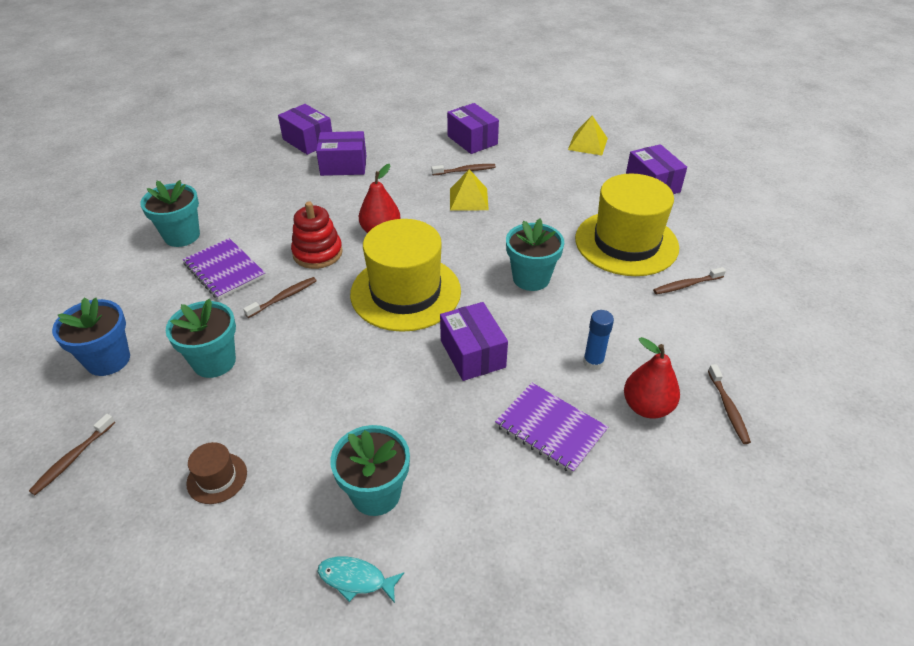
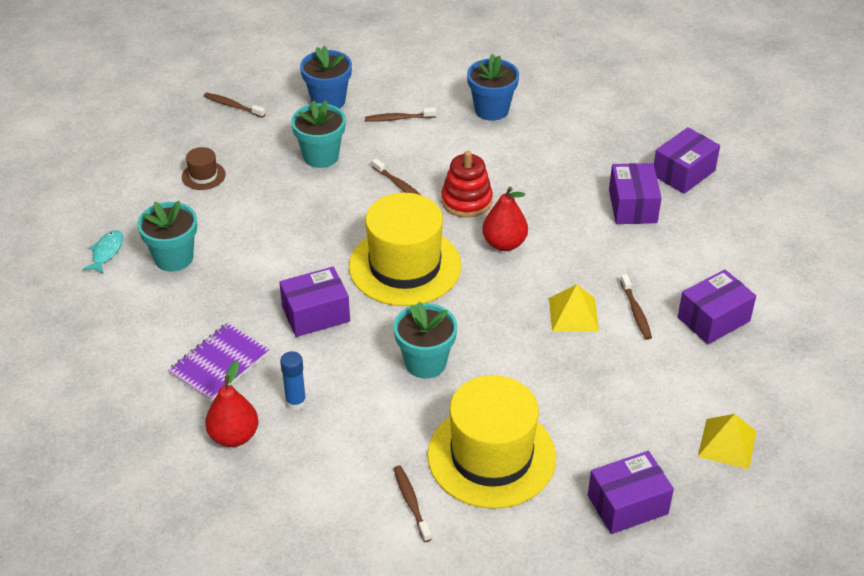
camera: 90 degrees right, 0 degrees up
(182, 236) = (491, 110): turquoise flower pot -> blue flower pot
(224, 270) = (439, 144): purple notebook -> none
(728, 408) = (223, 501): brown toothbrush -> brown toothbrush (398, 118)

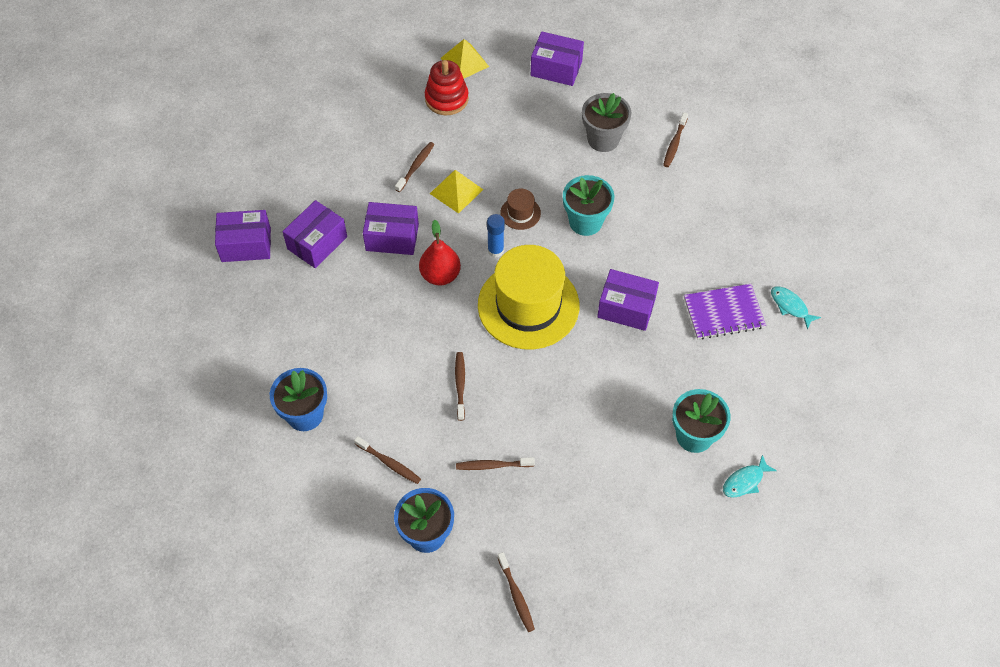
camera: 140 degrees left, 15 degrees up
(155, 409) = (790, 306): none -> turquoise fish
(203, 176) = (608, 516): brown hat -> brown hat (520, 213)
(234, 436) = (750, 252): red pear -> none
(296, 402) = (693, 250): blue glue stick -> blue glue stick (495, 250)
(321, 156) = (493, 465): turquoise flower pot -> brown toothbrush
(466, 201) = (426, 332): red stacking toy -> red stacking toy (446, 99)
(491, 456) = (603, 139): yellow hat -> grey flower pot
(713, 319) = (376, 130): purple box -> purple box (392, 237)

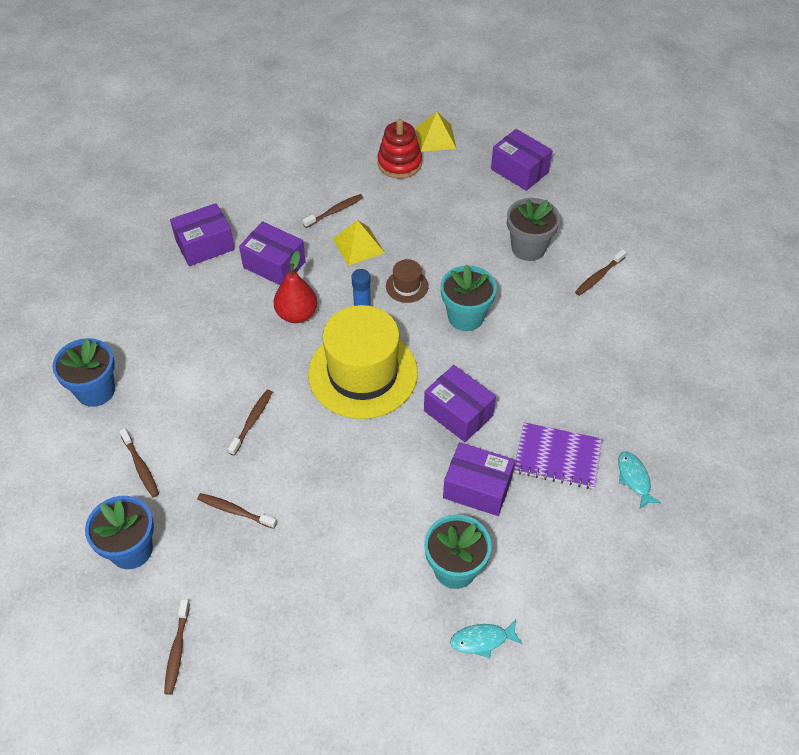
camera: 25 degrees right, 5 degrees down
(246, 245) = (143, 225): purple box -> purple box (477, 488)

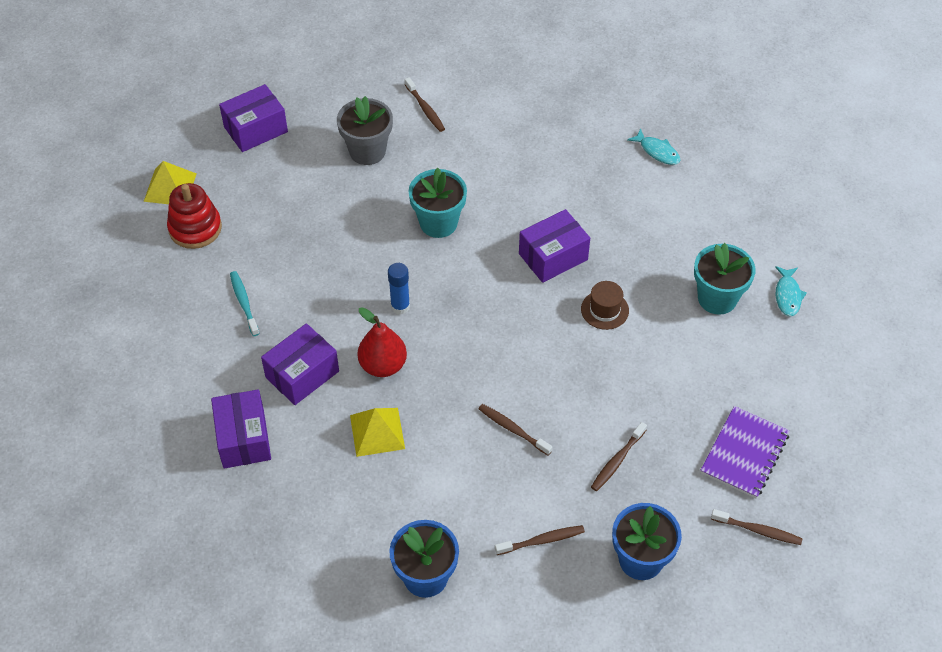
camera: 75 degrees left, 0 degrees up
(335, 211) = (244, 303): brown toothbrush -> turquoise toothbrush
(358, 245) = (305, 291): yellow pyramid -> yellow pyramid (377, 432)
(362, 373) = (481, 322): yellow hat -> none
(407, 286) = (380, 261): brown hat -> brown hat (604, 310)
(477, 488) = (639, 262): purple box -> none
(557, 457) = (621, 197): purple notebook -> purple notebook (744, 453)
(634, 478) = (657, 151): turquoise fish -> turquoise fish turned 135 degrees counterclockwise

